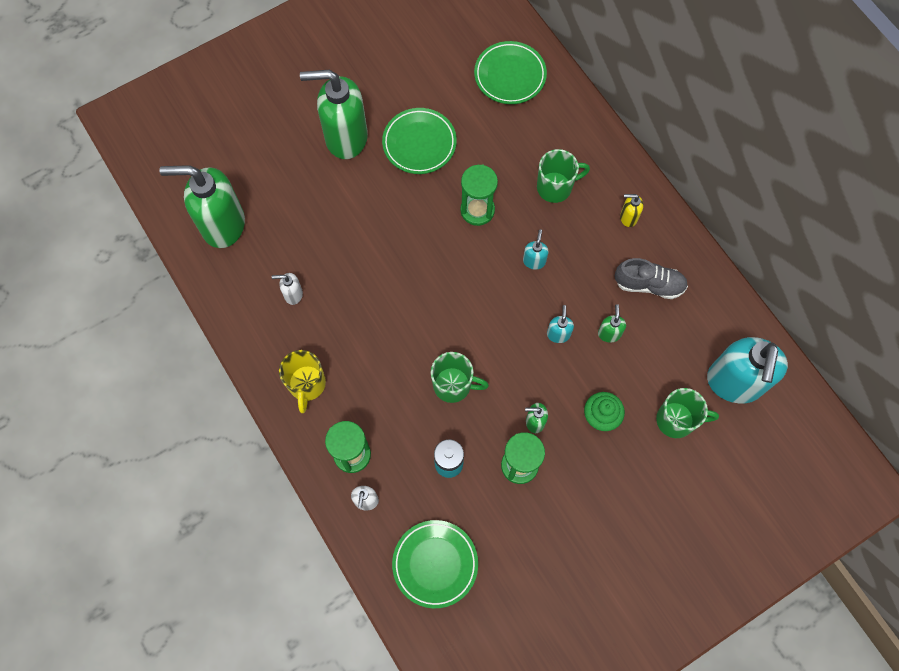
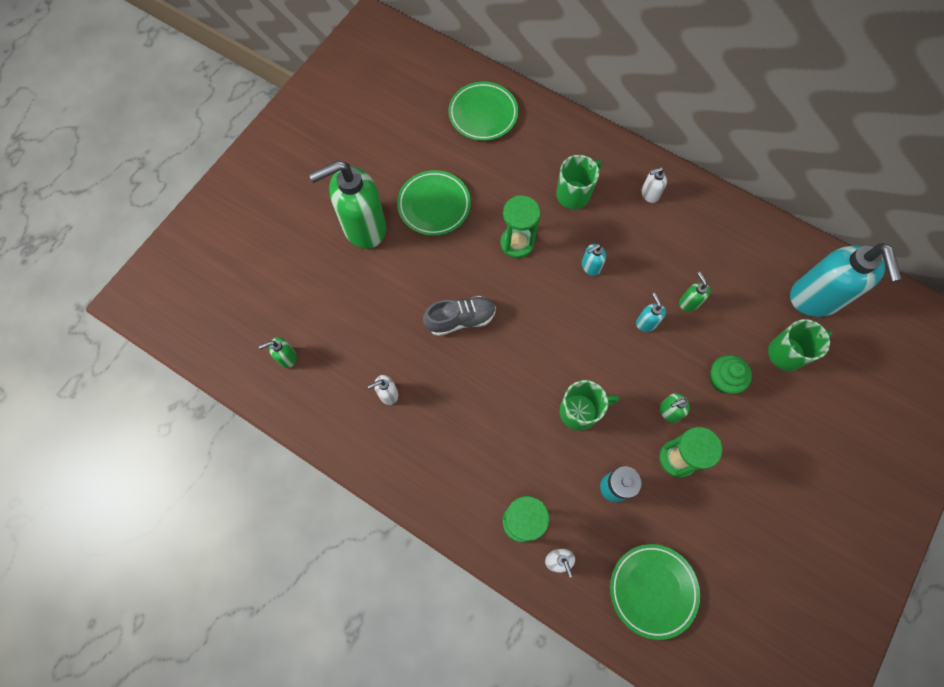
camera: 25 degrees left, 0 degrees up
(222, 225) = (287, 357): green soap dispenser -> green soap dispenser, size x0.42
(307, 384) = (444, 474): yellow mug -> none
(534, 261) = (590, 266): turquoise soap dispenser -> turquoise soap dispenser turned 105 degrees counterclockwise
(628, 217) = (649, 194): yellow soap dispenser -> white soap dispenser
(649, 284) = (698, 245): grey shoe -> grey shoe (460, 319)

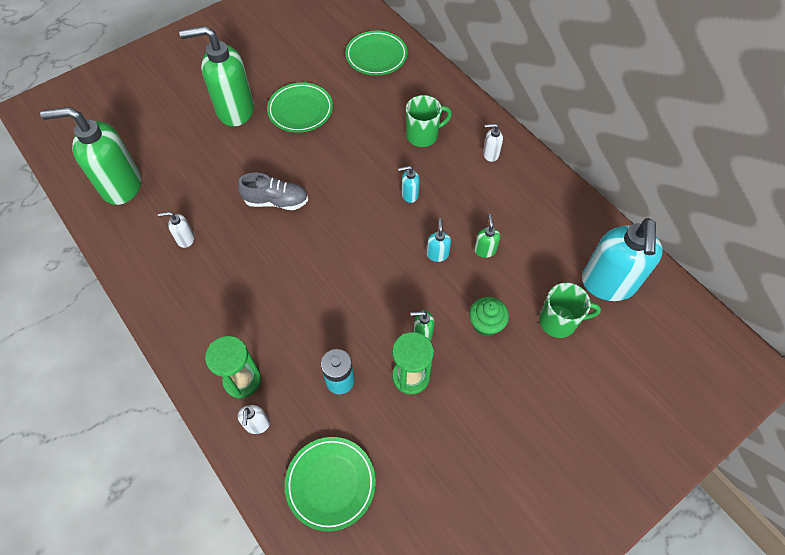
camera: 20 degrees right, 10 degrees down
(287, 357) = (121, 186): green soap dispenser -> green soap dispenser, size x2.40
(517, 243) = (355, 158): green hourglass -> none
(579, 411) = (341, 307): green mug -> none

